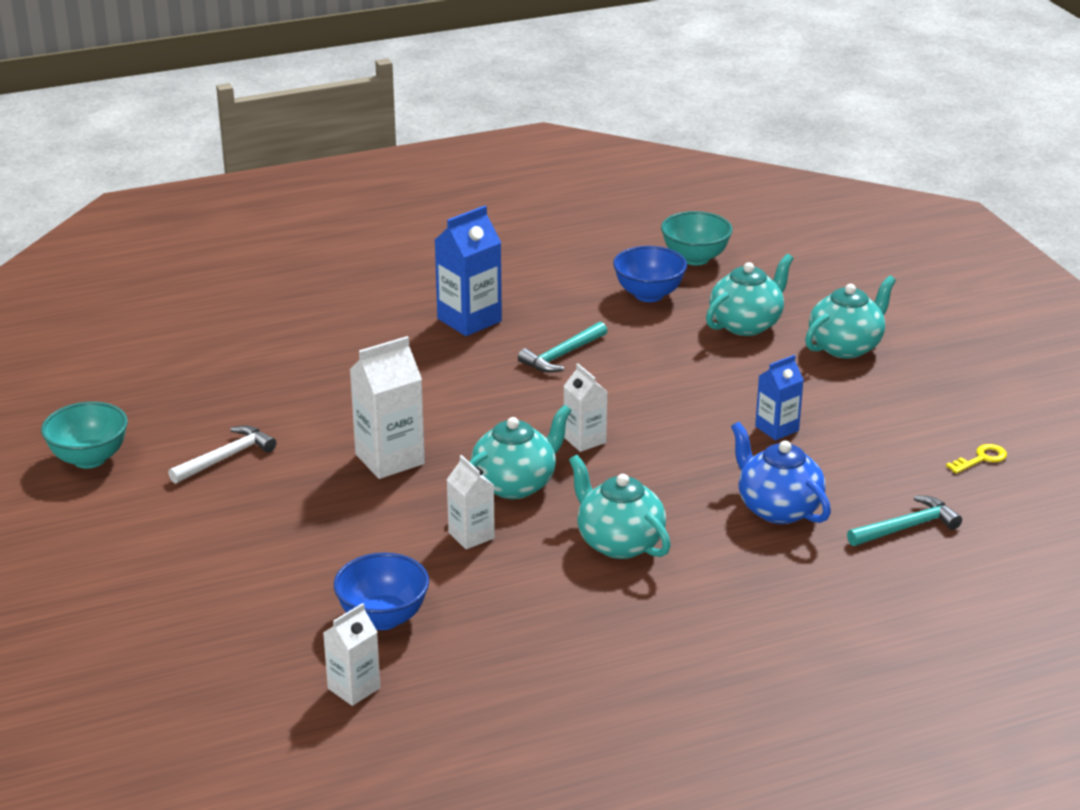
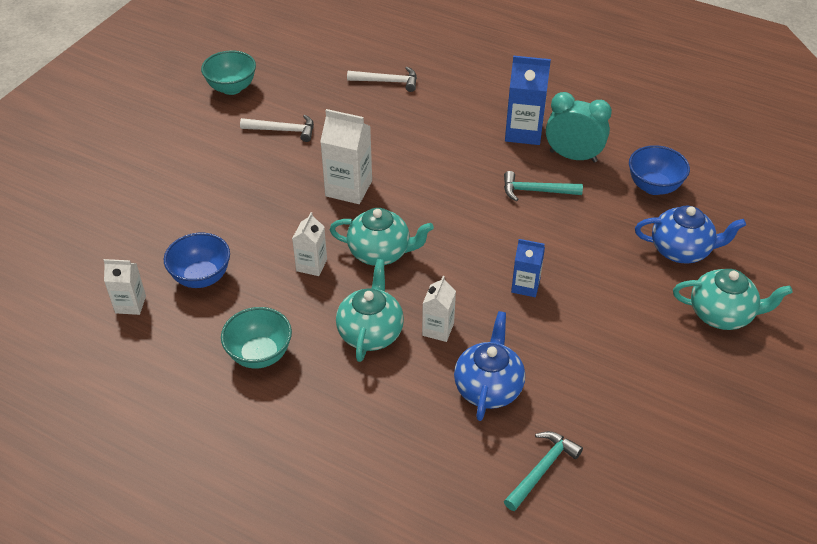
camera: 50 degrees right, 15 degrees up
(258, 356) = (387, 81): none -> white hammer
(545, 312) = (573, 156): none -> turquoise clock
(584, 440) = (459, 254): white carton -> white carton (438, 329)
(695, 258) = (726, 181): turquoise bowl -> turquoise bowl (260, 354)
(746, 324) = (681, 250): turquoise teapot -> blue teapot
(777, 428) = (578, 335): blue carton -> blue carton (525, 286)
(906, 527) = (542, 469): turquoise hammer -> turquoise hammer turned 75 degrees counterclockwise
(981, 459) = (675, 467): yellow key -> none

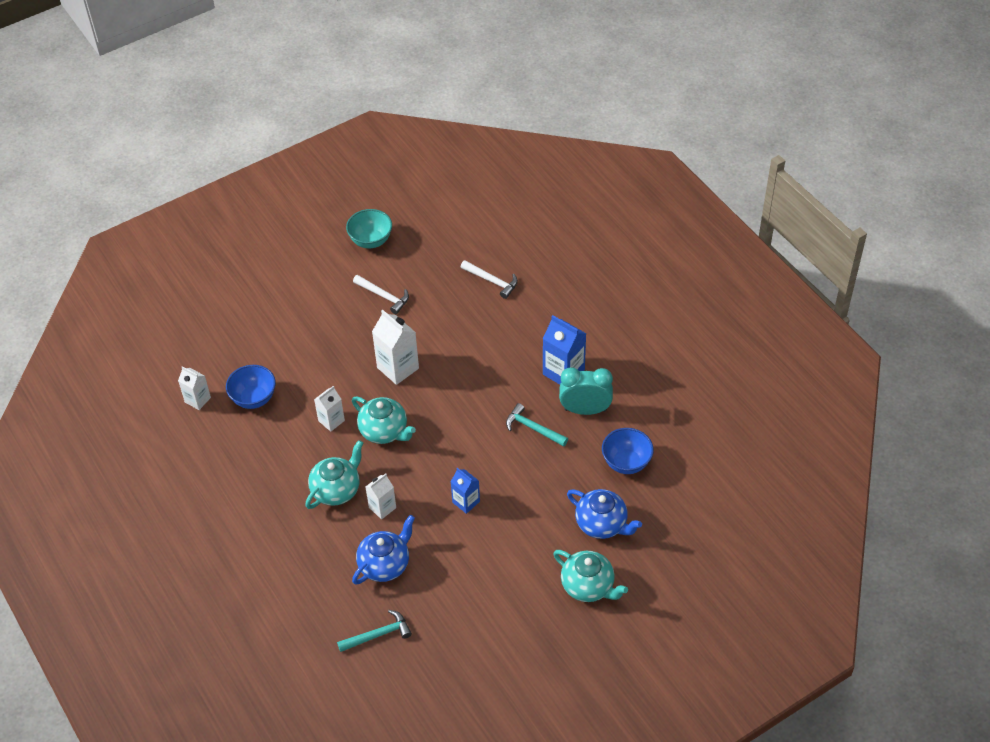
camera: 30 degrees right, 5 degrees up
(260, 354) = (256, 474): turquoise bowl -> none
(573, 156) = (585, 410): turquoise clock -> turquoise clock turned 45 degrees counterclockwise

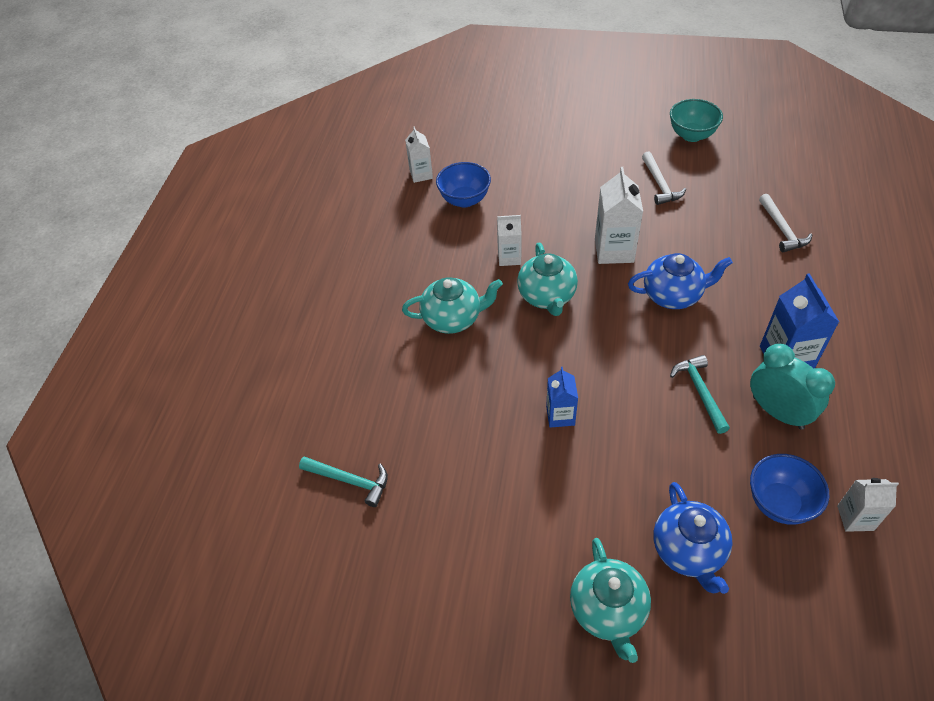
camera: 45 degrees right, 0 degrees up
(382, 507) = (476, 363): white carton -> white carton (855, 518)
(385, 564) = (425, 418): blue teapot -> blue teapot (673, 295)

